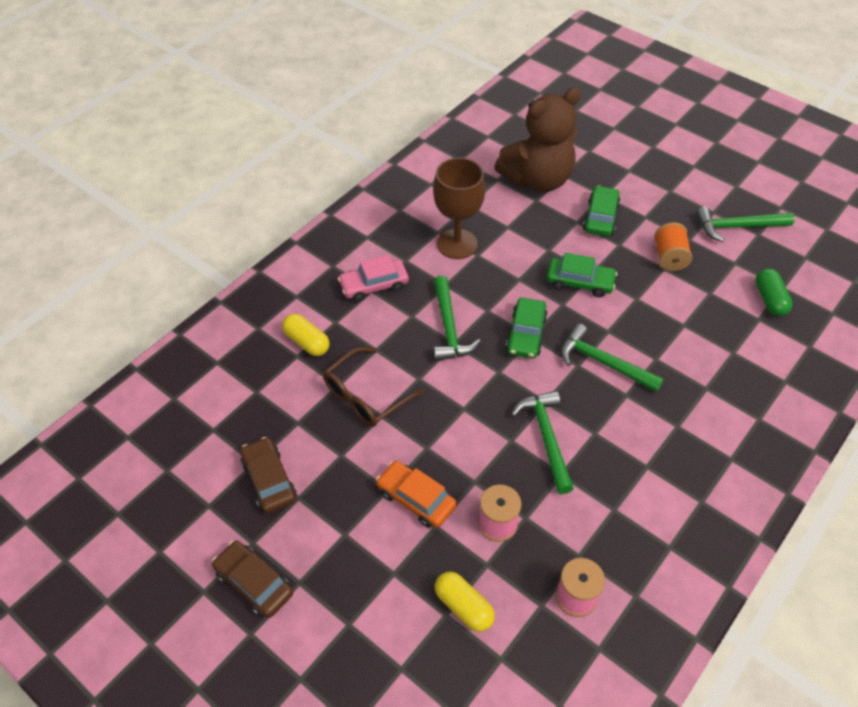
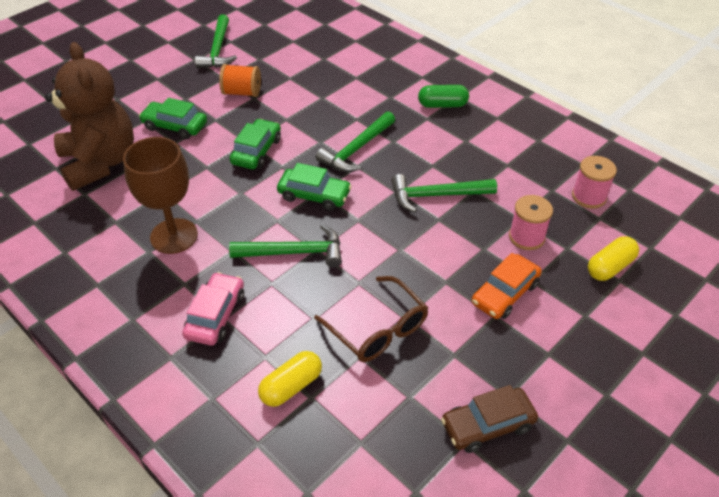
camera: 85 degrees left, 5 degrees down
(254, 583) = (614, 437): brown car -> none
(374, 285) = (216, 315): pink car -> pink car turned 150 degrees counterclockwise
(769, 299) = (304, 49): green capsule -> green capsule (442, 105)

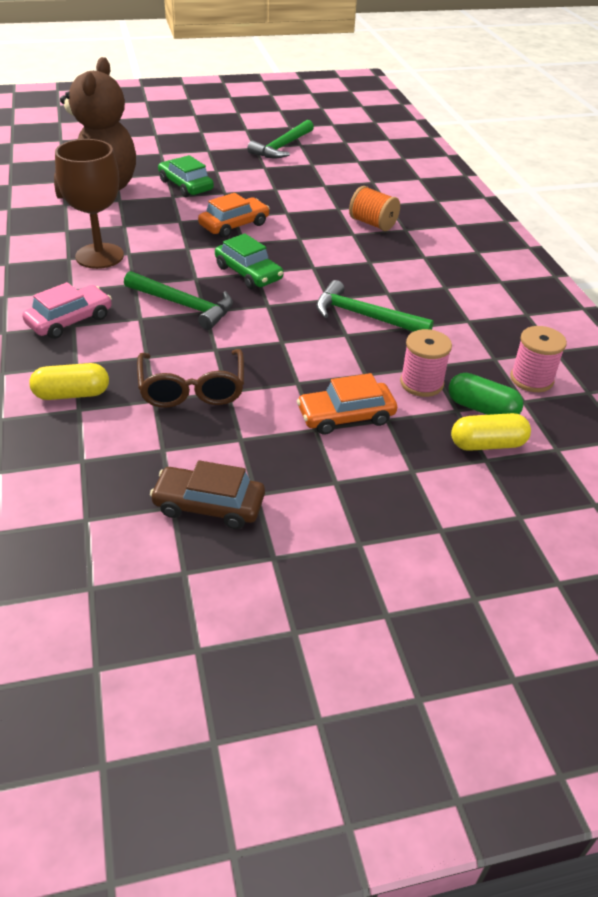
camera: 30 degrees right, 5 degrees down
(242, 92) = (269, 182): orange spool -> orange spool (372, 224)
(257, 151) = (234, 225): green car -> orange car
(356, 149) = (326, 255): green hammer -> none
(442, 105) = (452, 252): green capsule -> green capsule (482, 409)

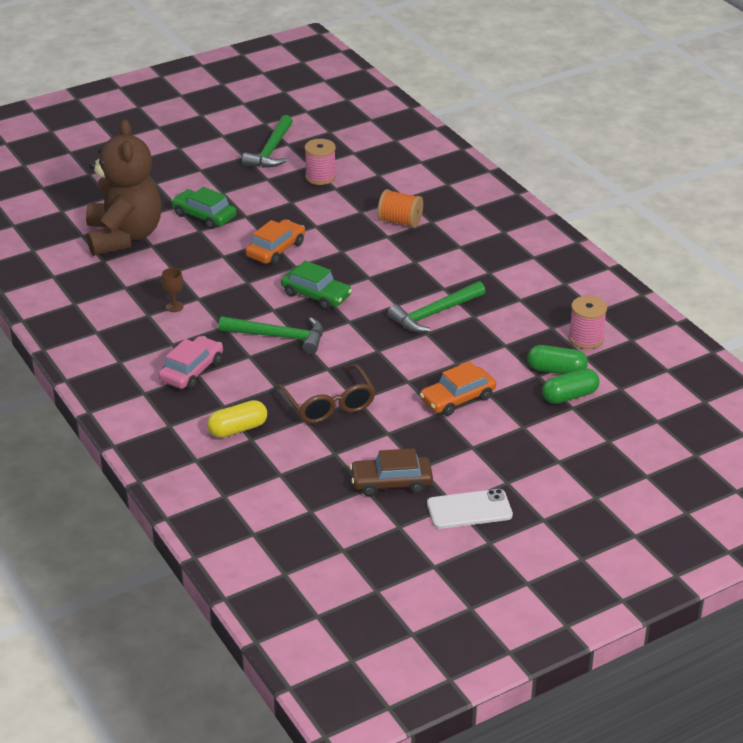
camera: 15 degrees left, 5 degrees down
(99, 256) = (174, 307): brown goblet -> brown goblet, size x0.40
(290, 571) = (469, 509): none -> white phone
(365, 316) = (434, 314): green hammer -> green hammer turned 45 degrees counterclockwise
(421, 383) = (503, 360): pink spool -> pink spool (320, 177)
(487, 444) = (569, 396): yellow capsule -> green capsule

